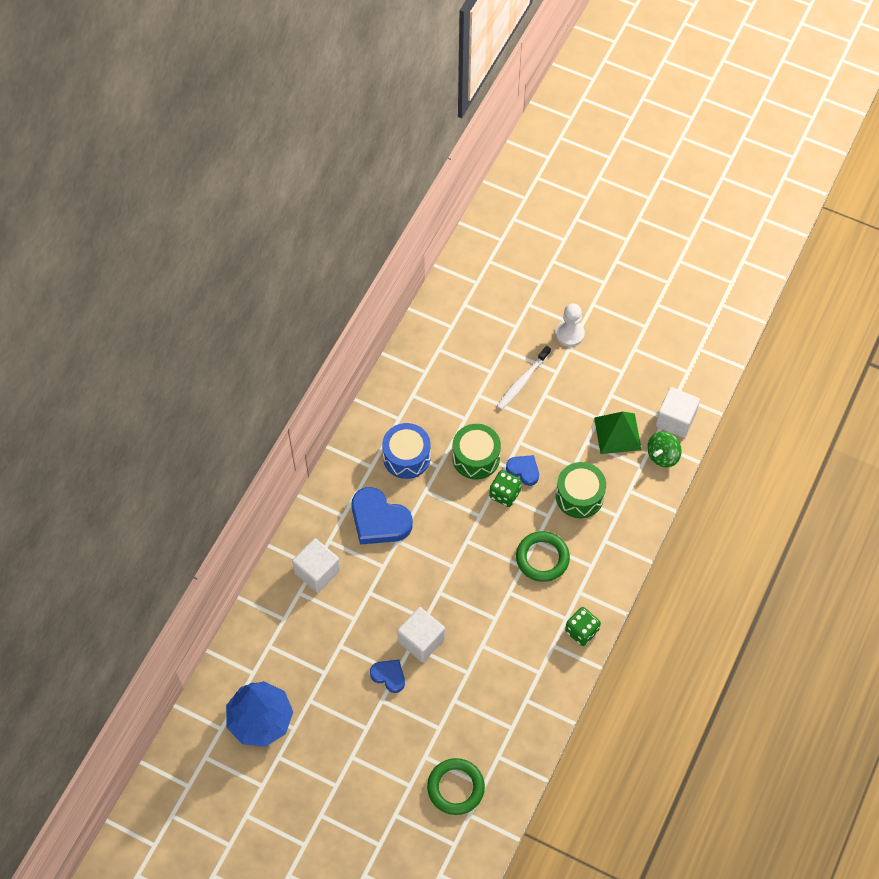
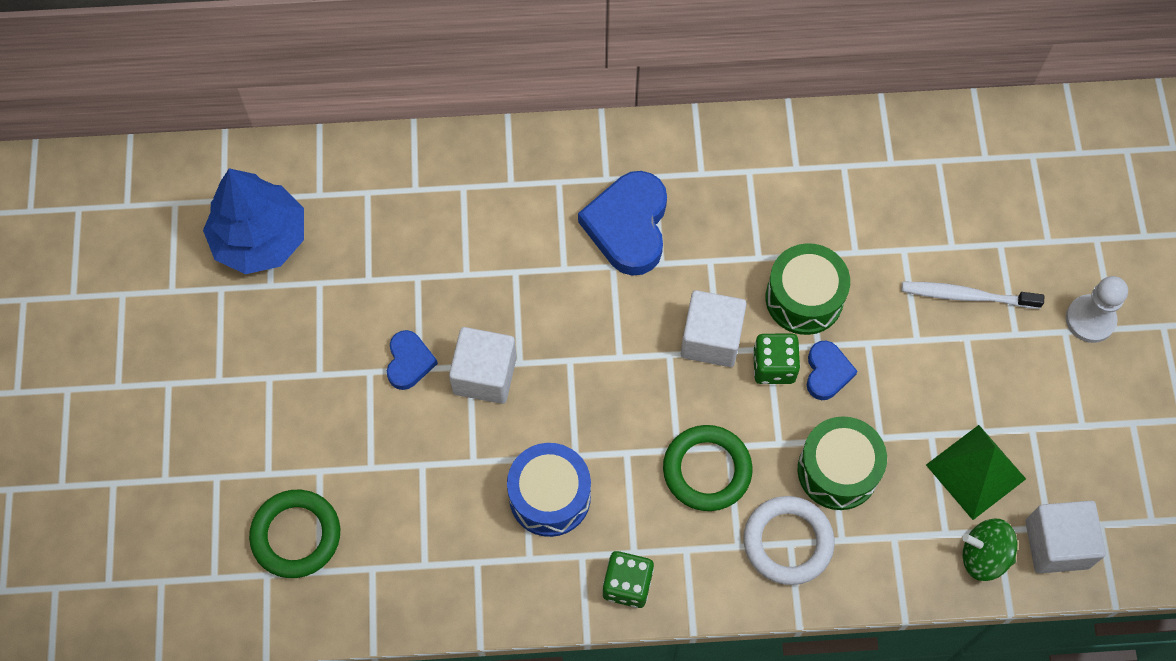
camera: 60 degrees right, 5 degrees up
(317, 572) = (506, 192): white cube -> white cube (711, 339)
(406, 457) = (745, 209): blue drum -> blue drum (549, 496)
(603, 541) = (787, 542): none -> white ring

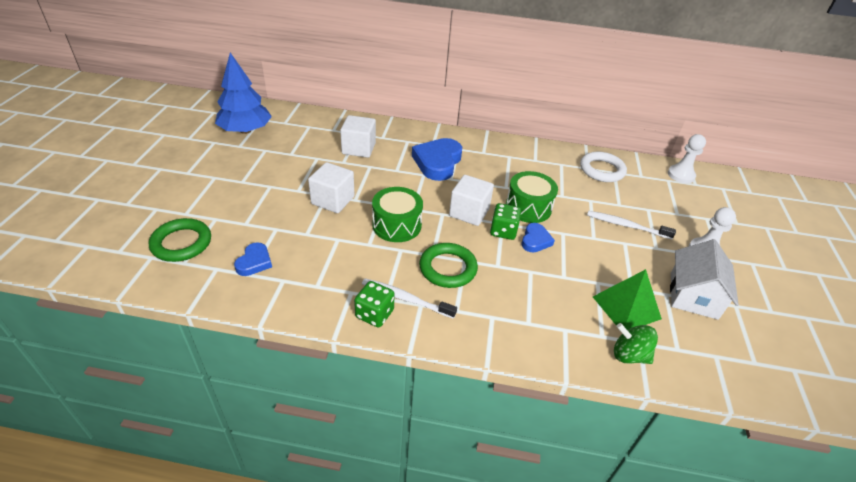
camera: 10 degrees right, 25 degrees down
(409, 362) = (294, 187): blue heart -> blue heart (254, 262)
(549, 496) = (344, 259): blue drum -> none
(662, 545) = (406, 299): none -> white toothbrush
(787, 542) = (490, 316): white ring -> white ring (602, 170)
(838, 470) = (533, 287): green drum -> green drum (397, 225)
(1054, 135) = (681, 175): none -> white pawn
(1057, 544) = (683, 360): white cube -> white cube (359, 148)
(1071, 419) = (693, 295): none -> white house

